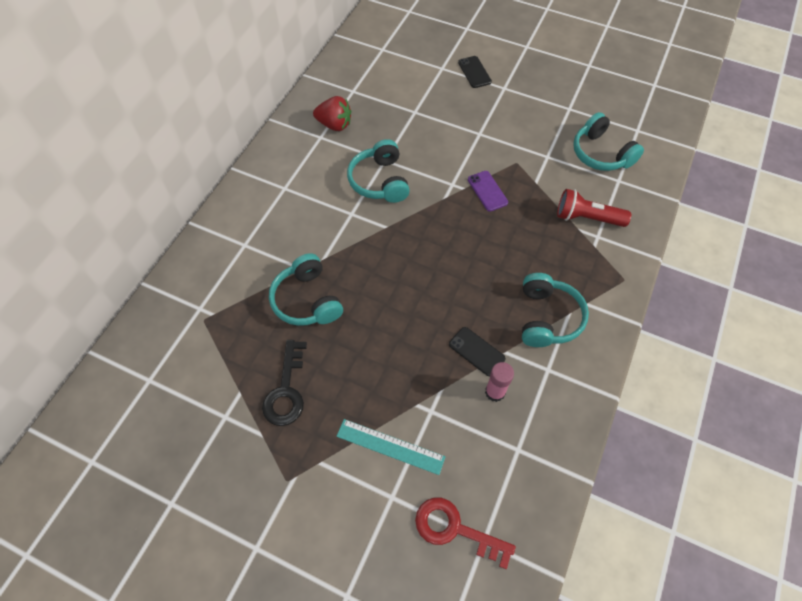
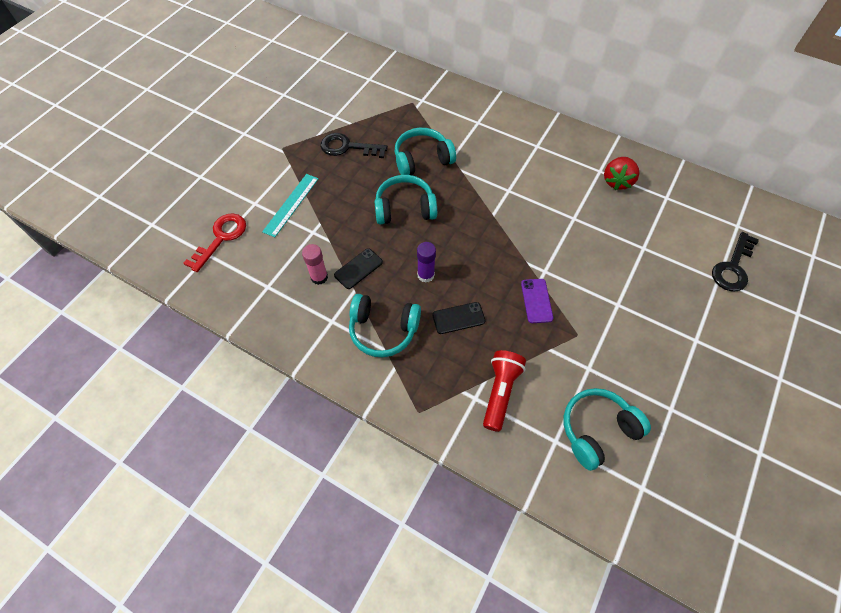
camera: 95 degrees right, 0 degrees up
(380, 181) = (547, 213): turquoise headphones -> turquoise headphones (405, 208)
(428, 57) = (733, 267): none -> black key
(474, 72) = (717, 311): black phone -> black phone (458, 318)
(474, 284) = (426, 275): none -> purple glue stick
(487, 191) = (536, 301): purple phone -> purple phone turned 75 degrees counterclockwise

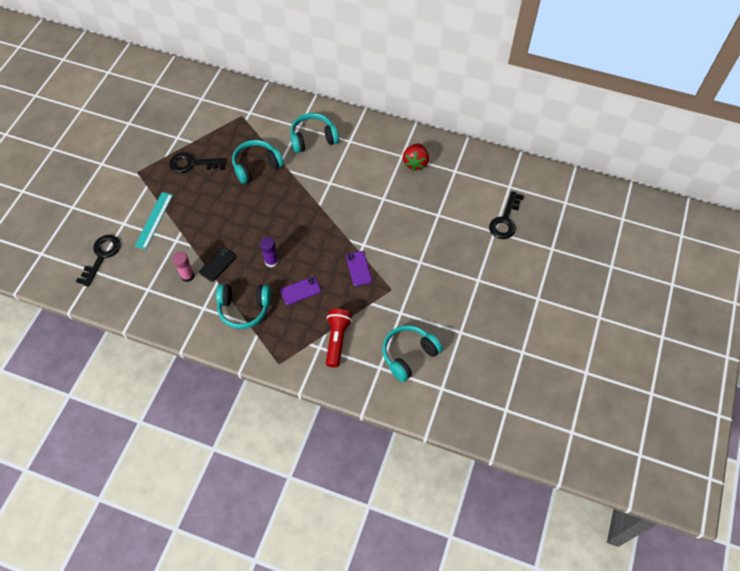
camera: 10 degrees left, 0 degrees up
(221, 238) = (102, 256): red key -> black key
(405, 208) = (248, 210): turquoise headphones -> turquoise headphones (313, 139)
(458, 318) = (300, 290): black phone -> purple phone

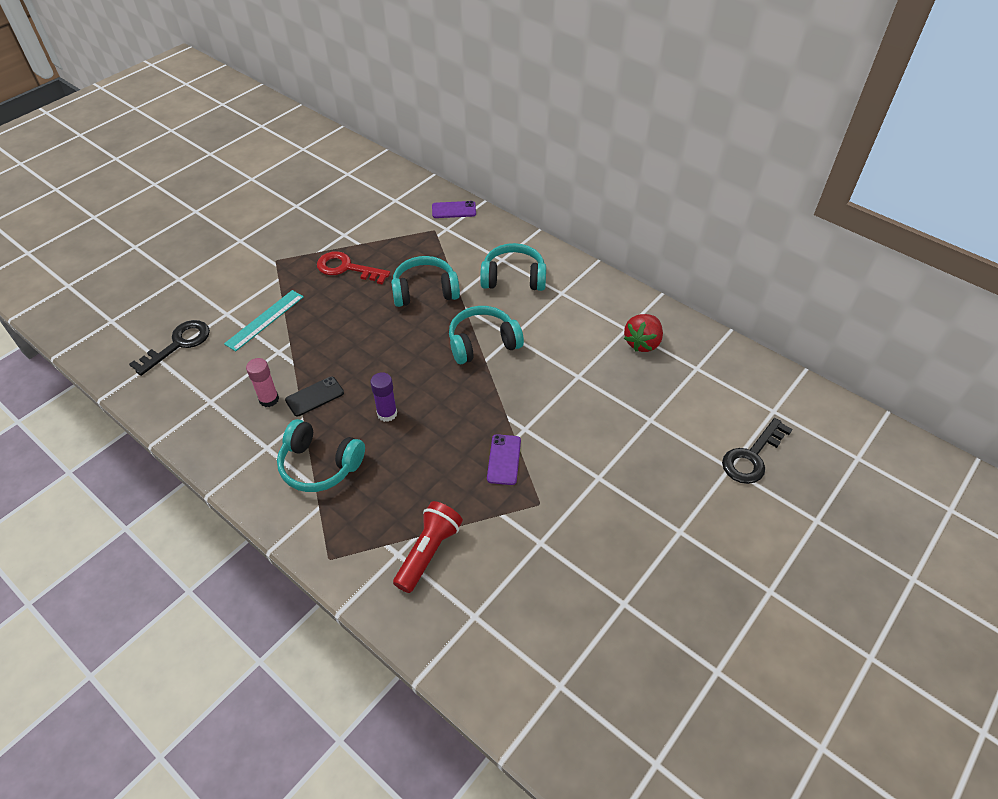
camera: 20 degrees right, 10 degrees down
(192, 164) = (346, 268): black key -> red key
(300, 290) = (408, 465): purple phone -> purple phone (454, 210)
(409, 355) = (527, 612): turquoise headphones -> turquoise headphones (483, 343)

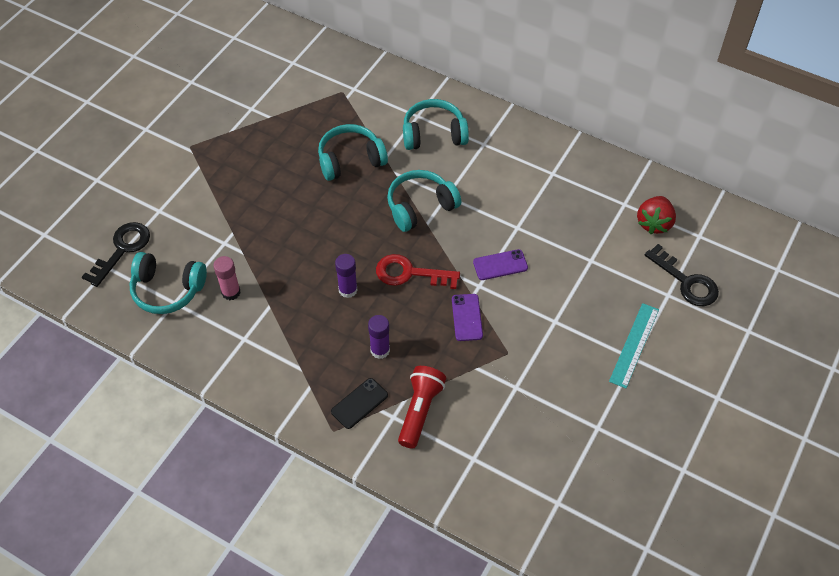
camera: 10 degrees left, 5 degrees up
(265, 320) = (200, 212): turquoise ruler -> turquoise ruler (634, 345)
(314, 396) = (274, 283): black phone -> black phone (359, 403)
(320, 465) = (299, 348): turquoise headphones -> turquoise headphones (168, 290)
(346, 268) = (265, 145): red key -> red key (410, 273)
(403, 480) = (380, 350): none -> purple glue stick
(454, 210) = (356, 66): purple phone -> purple phone (500, 265)
(642, 343) = (570, 185): red strawberry -> red strawberry (654, 223)
(752, 456) = (686, 281): black key -> black key turned 75 degrees counterclockwise

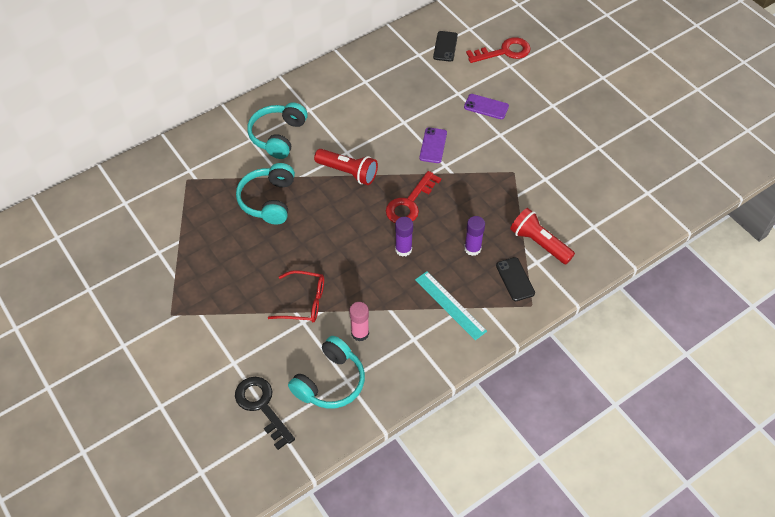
camera: 65 degrees left, 0 degrees up
(246, 235) = (304, 302): none -> red glasses
(420, 207) = (348, 172): turquoise headphones -> red flashlight
(467, 317) = (470, 184): purple phone -> purple phone (486, 107)
(634, 345) = (541, 100): turquoise ruler -> turquoise ruler (450, 305)
(654, 223) = (445, 46): red strawberry -> black phone
(686, 281) = (504, 52): black key -> red key

